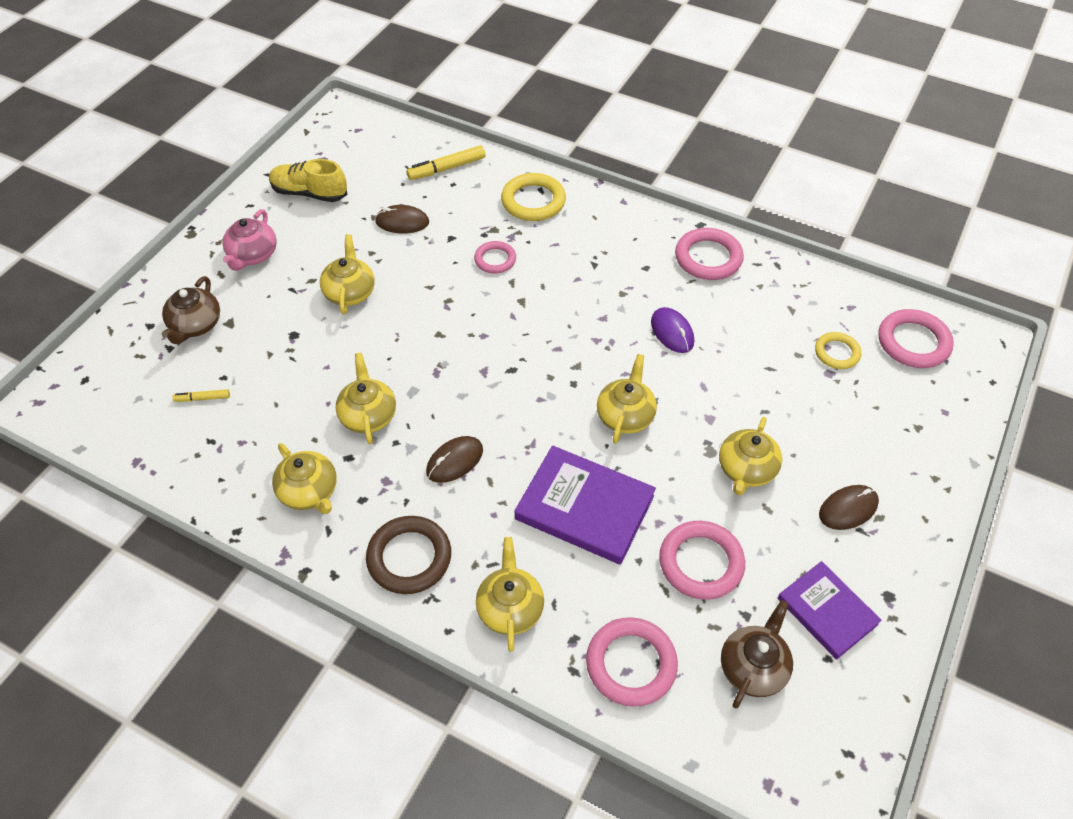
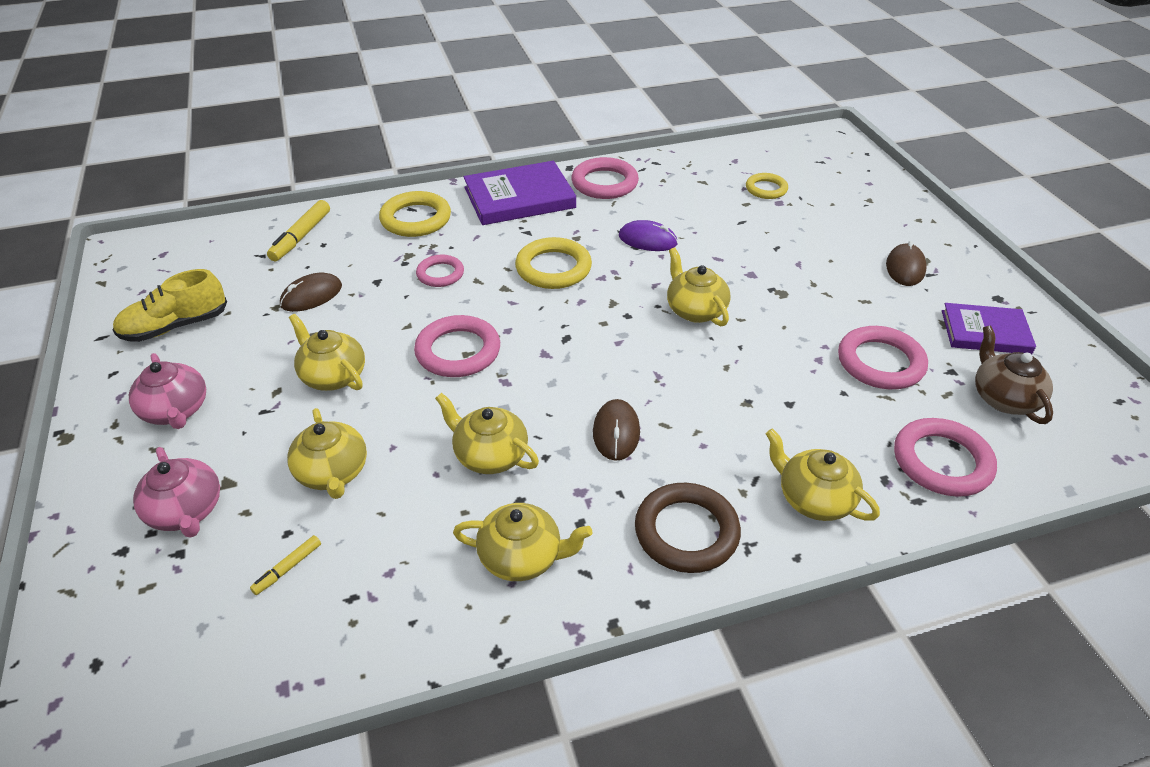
camera: 45 degrees left, 10 degrees down
(195, 325) = (186, 511): brown teapot -> pink teapot
(573, 308) = (553, 268): none -> yellow ring
(584, 507) = (758, 388): purple book -> purple book (519, 198)
(746, 470) = (819, 288): yellow teapot -> yellow teapot (332, 473)
(913, 342) = (797, 158): pink ring -> pink ring (458, 351)

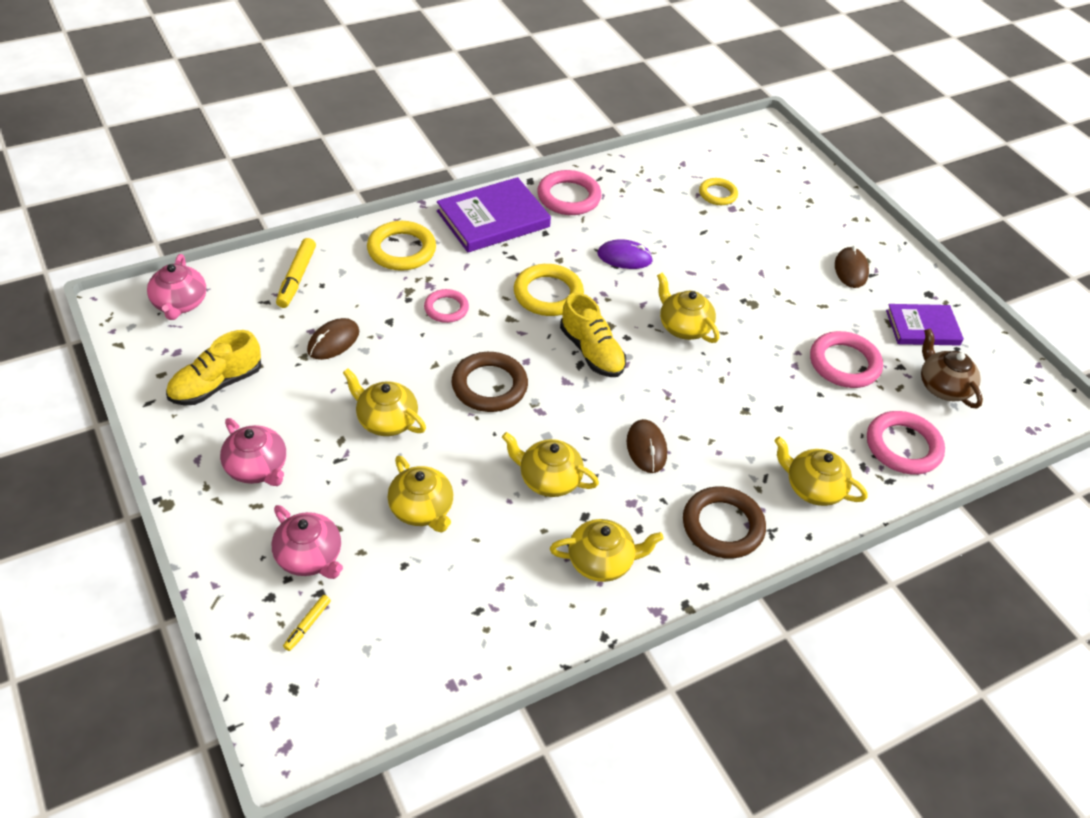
camera: 15 degrees left, 5 degrees up
(177, 251) = (180, 304): none -> pink teapot
(288, 568) = (417, 594): yellow marker -> yellow marker (307, 625)
(458, 351) = (489, 386): pink ring -> brown ring
(583, 327) = (591, 352): none -> yellow shoe

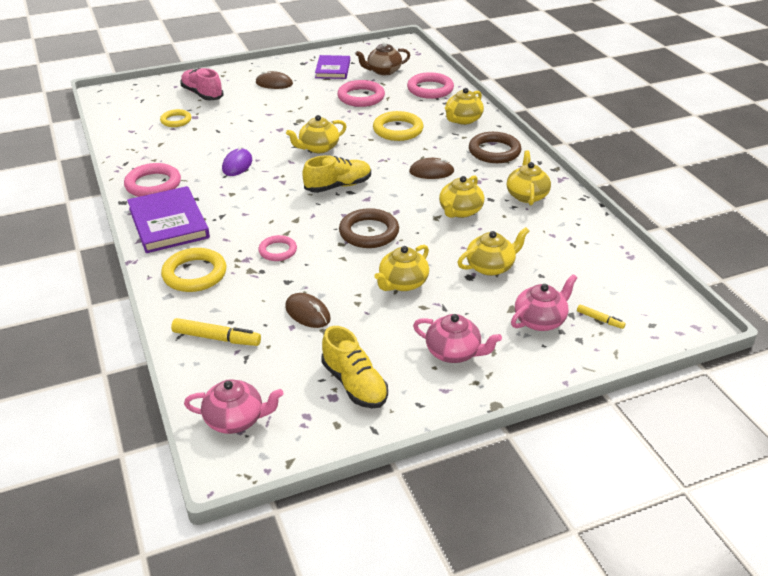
camera: 80 degrees left, 10 degrees down
(257, 468) = (454, 352): pink teapot -> pink teapot turned 60 degrees clockwise
(548, 294) = (271, 201): yellow ring -> yellow ring (398, 130)
(794, 207) = (202, 94): none -> pink shoe

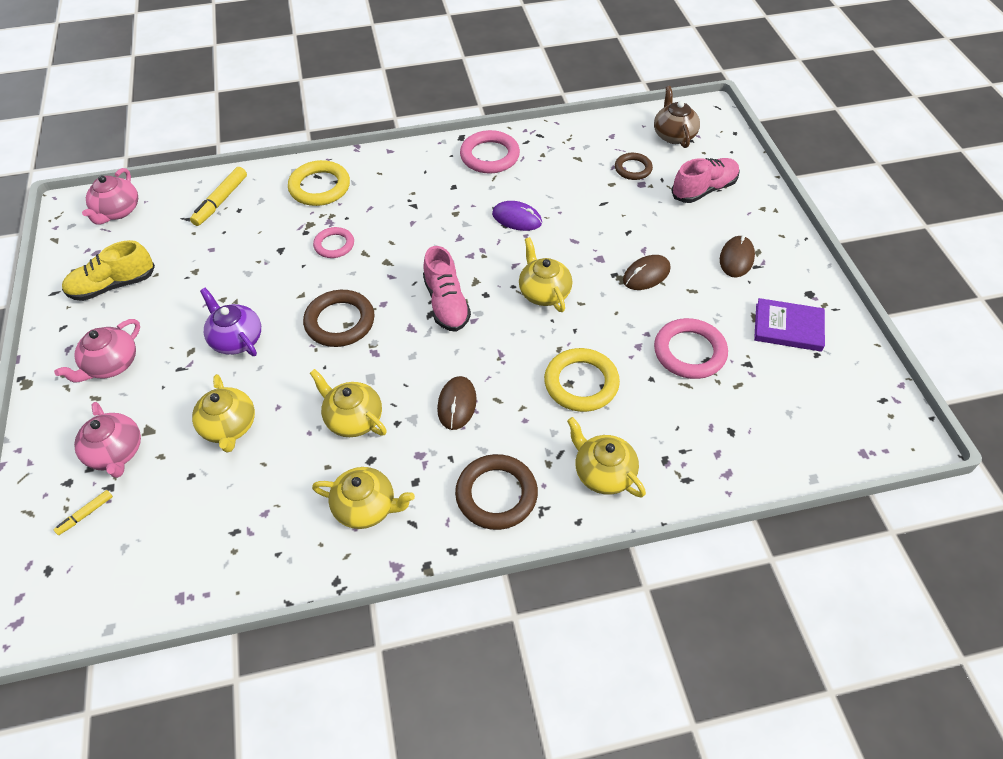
camera: 100 degrees right, 15 degrees up
(168, 223) = (412, 168): purple book -> none
(176, 120) = (633, 169): yellow ring -> brown ring
(307, 313) = (225, 261): brown mouse -> brown mouse (646, 275)
(338, 186) = (446, 304): yellow shoe -> pink shoe
(383, 71) = (784, 391): brown teapot -> brown teapot (674, 135)
(402, 283) = (236, 339): yellow teapot -> purple teapot
(430, 89) = (715, 447): pink ring -> none

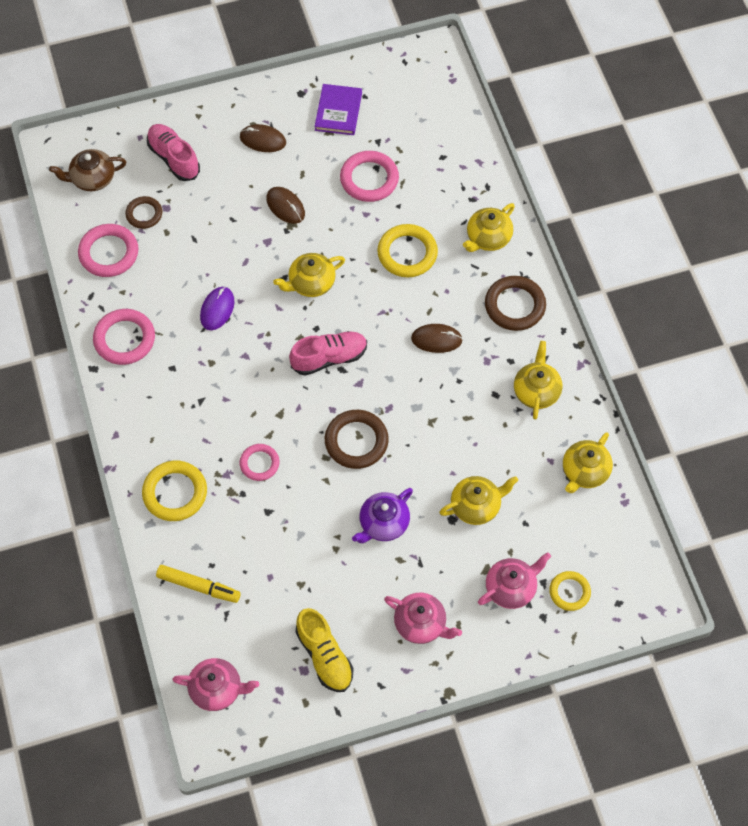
camera: 95 degrees left, 10 degrees up
(85, 514) = (569, 592): yellow marker -> yellow ring
(353, 418) = (458, 413): yellow teapot -> yellow teapot (584, 471)
(587, 146) = (109, 253): none -> pink ring

